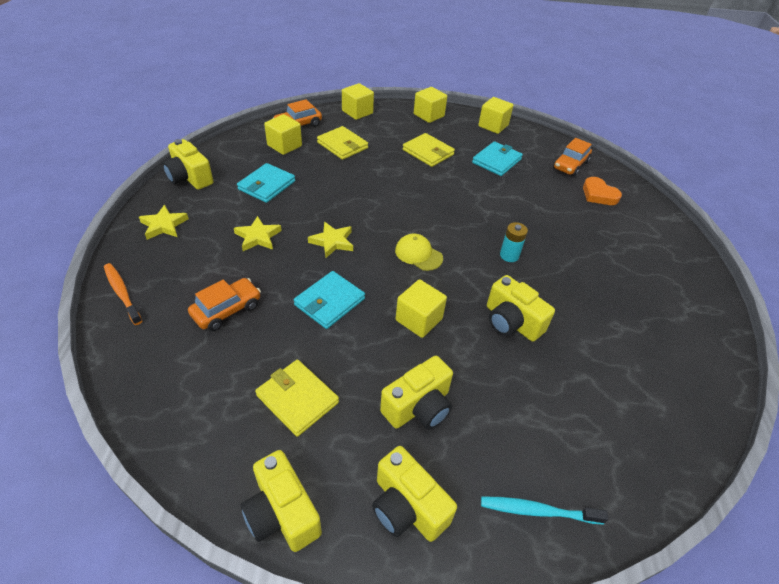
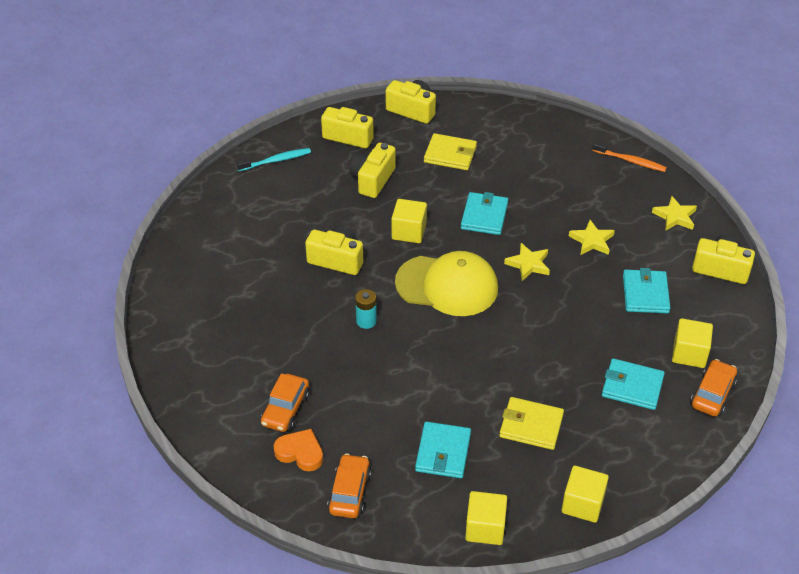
camera: 155 degrees right, 0 degrees up
(227, 310) = (548, 180): orange car -> orange car (285, 409)
(342, 145) = (632, 386): yellow wallet -> turquoise wallet
(357, 112) = (673, 458): yellow cube -> none
(418, 254) = (447, 285): yellow cap -> yellow cap, size x2.02

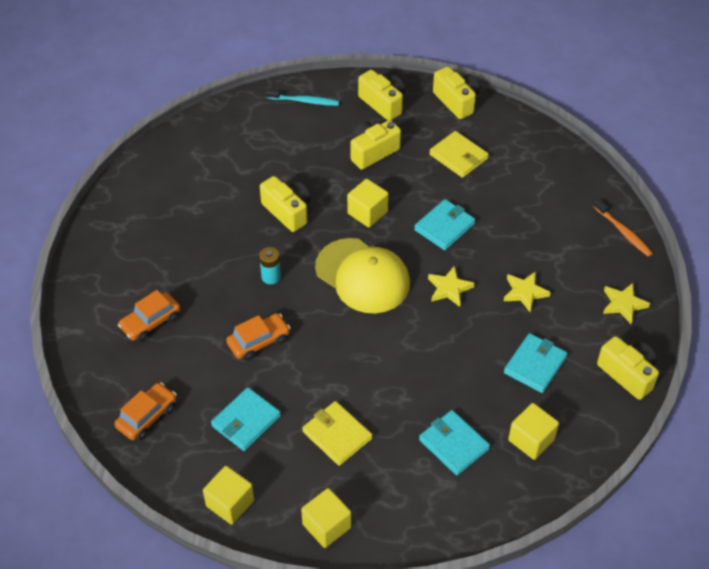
camera: 30 degrees right, 5 degrees up
(300, 452) = (135, 364): orange heart -> none
(712, 394) = (522, 488): orange car -> orange car (259, 342)

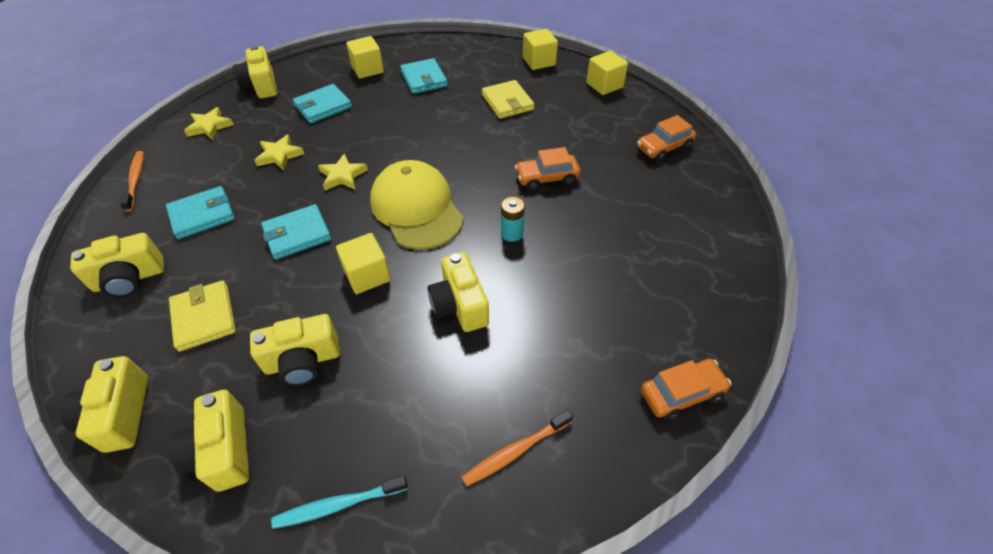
camera: 160 degrees left, 0 degrees up
(150, 322) = (653, 222): orange car -> orange car (681, 393)
(218, 145) = (515, 451): none -> orange toothbrush
(246, 421) = (577, 126): turquoise wallet -> turquoise wallet (202, 215)
(304, 101) = (338, 505): turquoise toothbrush -> turquoise toothbrush turned 45 degrees counterclockwise
(535, 163) = (130, 279): none -> yellow camera

